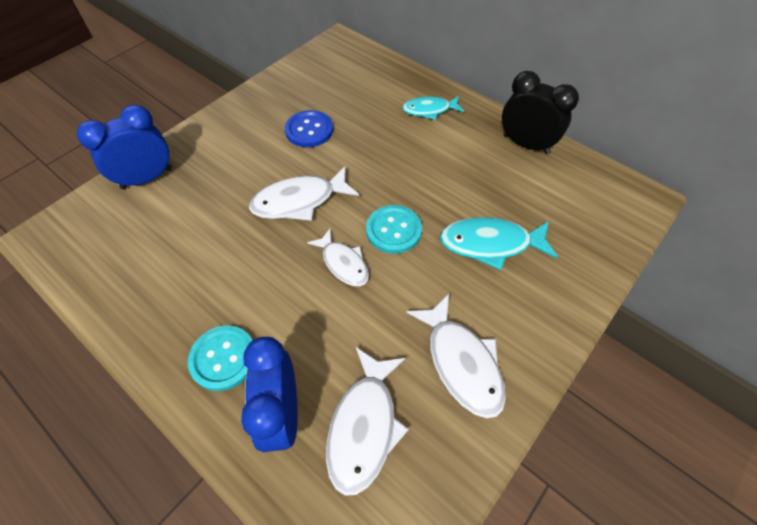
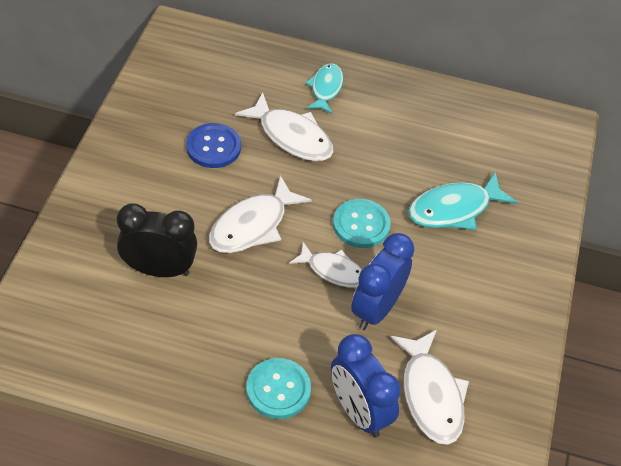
camera: 30 degrees left, 5 degrees down
(147, 178) = (72, 253): blue clock -> blue clock (376, 309)
(429, 110) = (325, 88): turquoise fish -> turquoise fish turned 135 degrees clockwise
(461, 362) = (480, 318): white fish -> white fish (291, 136)
(525, 144) = (438, 100): black clock -> black clock (159, 269)

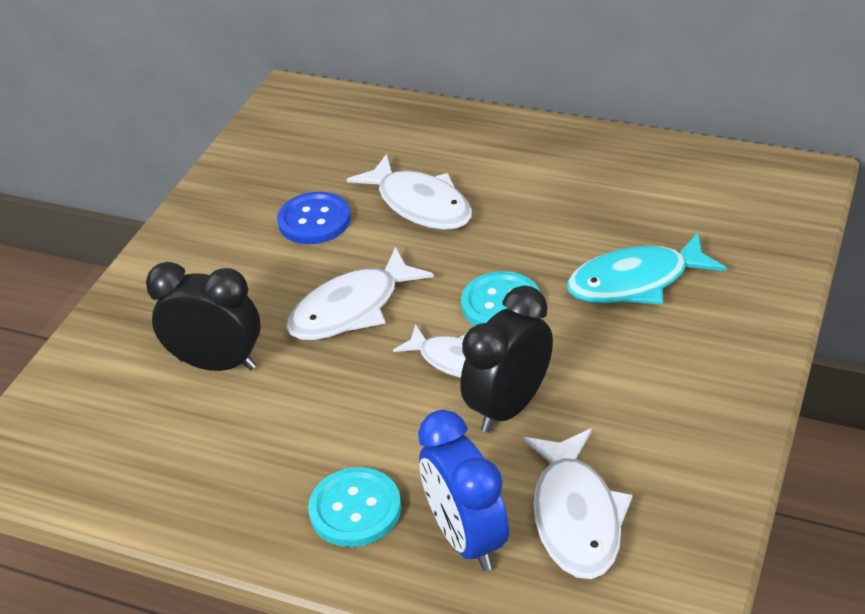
camera: 15 degrees right, 10 degrees down
(325, 88) = (474, 148): turquoise fish -> none
(376, 309) = (509, 407): blue clock -> black clock

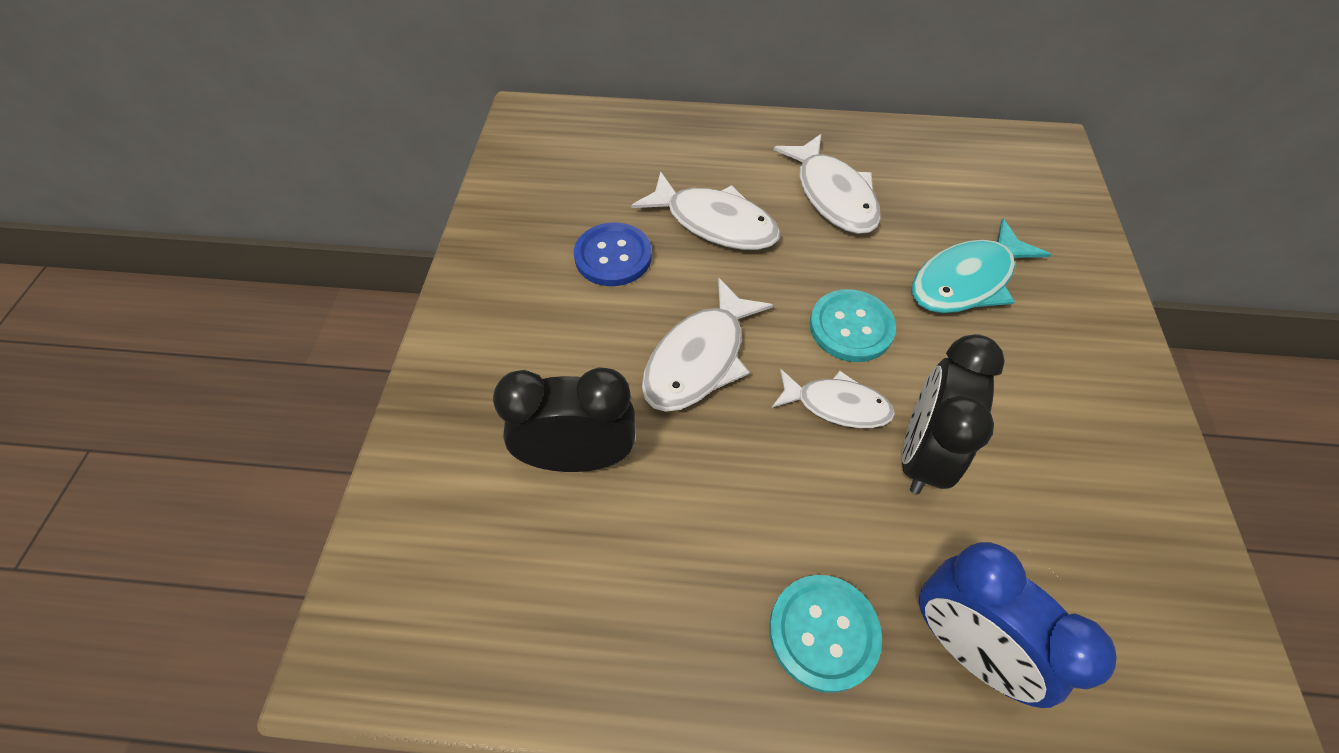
camera: 20 degrees left, 15 degrees up
(576, 516) = (1063, 585): white fish -> white fish (832, 195)

